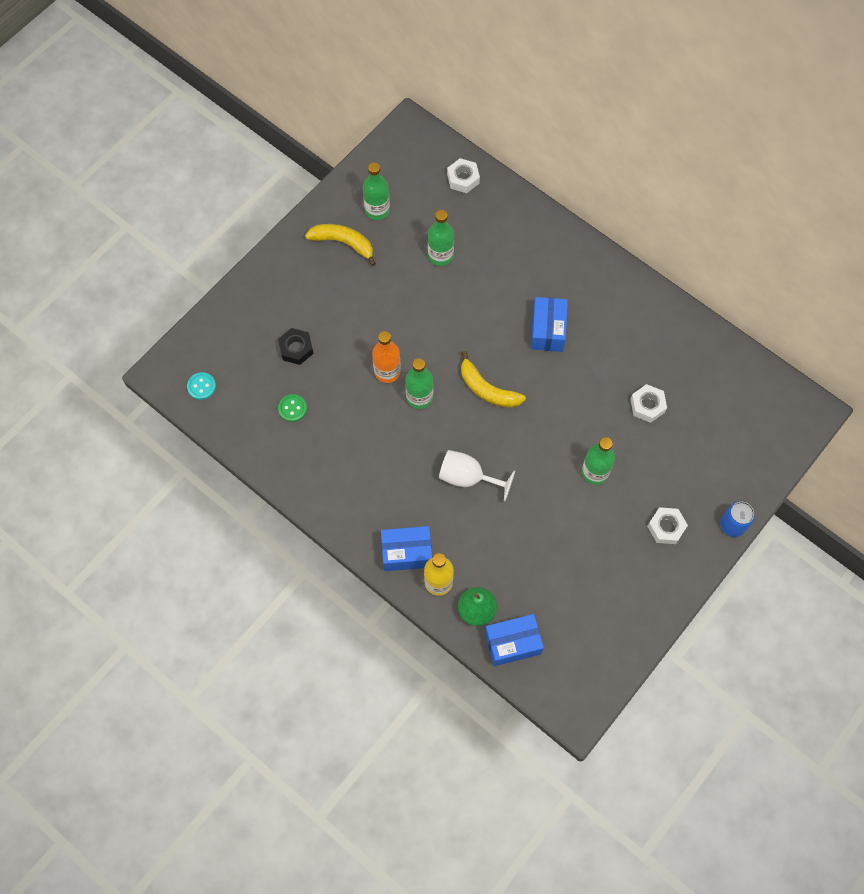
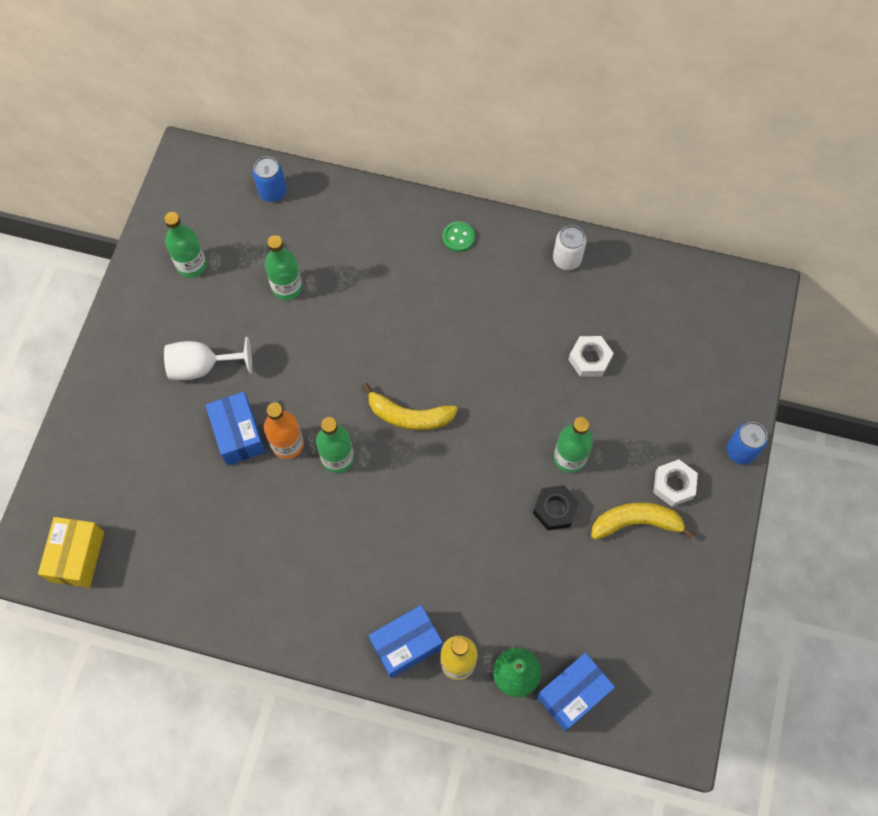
camera: 25 degrees left, 0 degrees up
(201, 386) = (77, 556): turquoise button -> yellow box
(292, 408) = (197, 535): green button -> green button (458, 237)
(296, 349) = (170, 463): black nut -> black nut (555, 510)
(344, 243) = (170, 318): yellow banana -> yellow banana (636, 522)
(463, 178) = (272, 192): white nut -> blue can
(468, 478) = (435, 526): white goblet -> white goblet (202, 367)
(548, 330) = (444, 322): blue box -> blue box (238, 434)
(667, 322) = (567, 259): none -> white can

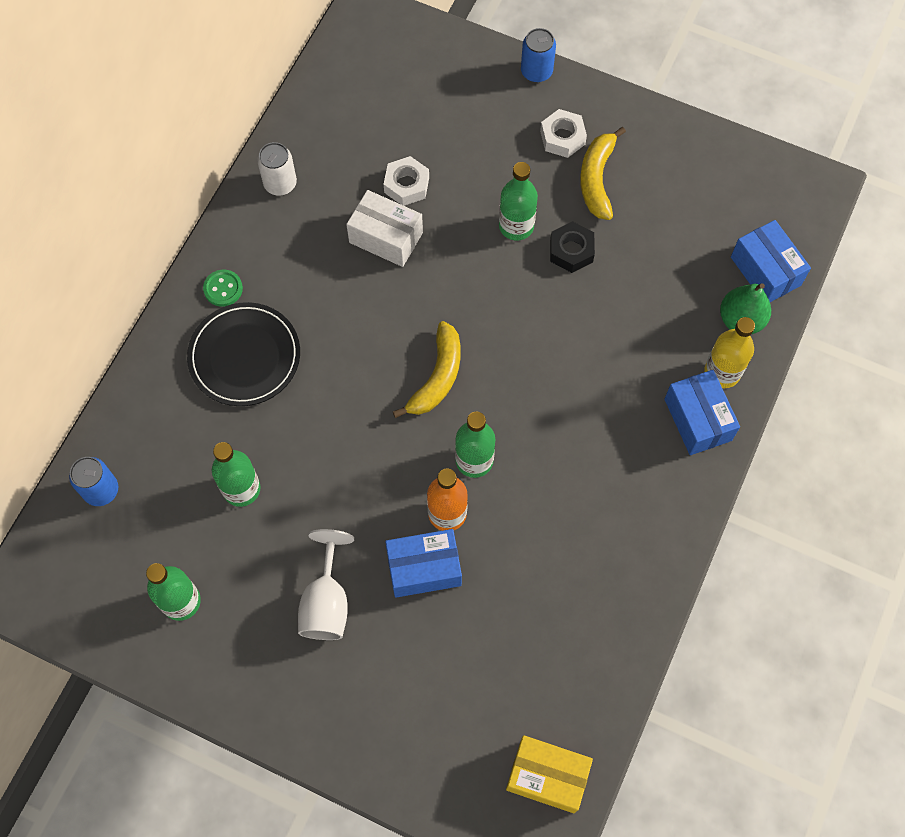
camera: 80 degrees left, 0 degrees up
(401, 266) = (244, 356): none -> black plate
(533, 351) = (386, 237): none -> white box

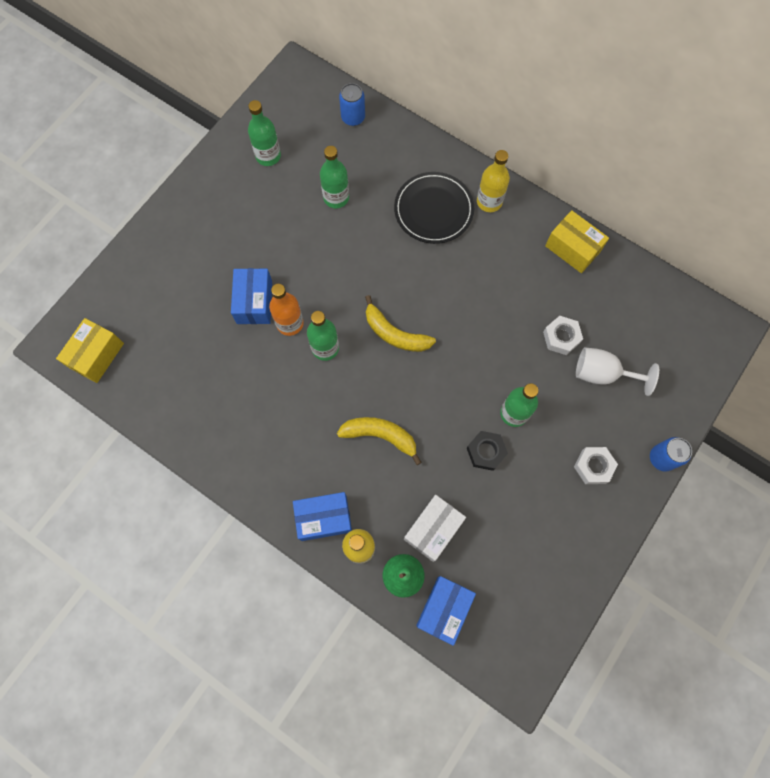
camera: 100 degrees right, 5 degrees up
(223, 289) = (489, 201): green button -> yellow bottle
(280, 183) = (572, 248): white can -> yellow box
(326, 602) = (246, 239): white goblet -> white goblet (602, 374)
(386, 237) = (516, 315): white box -> white box (433, 530)
(597, 179) = (550, 487): yellow banana -> yellow banana (381, 436)
(765, 271) = (444, 609): blue box -> blue box turned 45 degrees counterclockwise

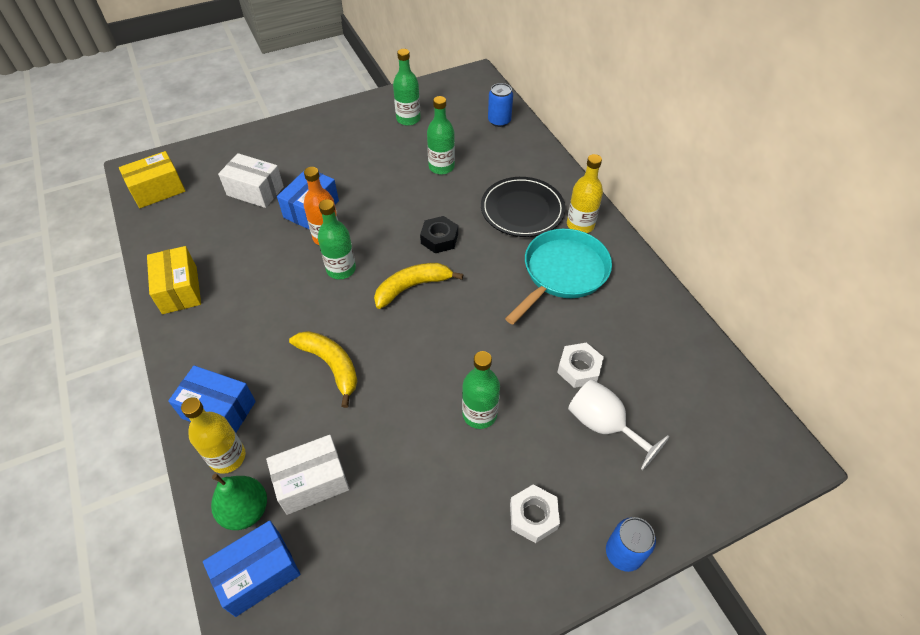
camera: 30 degrees right, 20 degrees down
(189, 309) = (255, 191): none -> white box
(394, 333) = (412, 287): yellow banana -> yellow banana turned 90 degrees clockwise
(486, 452) = (423, 435): black nut -> black nut (439, 239)
(502, 257) = (562, 273): none -> turquoise pan
(572, 248) = (642, 297): yellow box -> yellow box (180, 290)

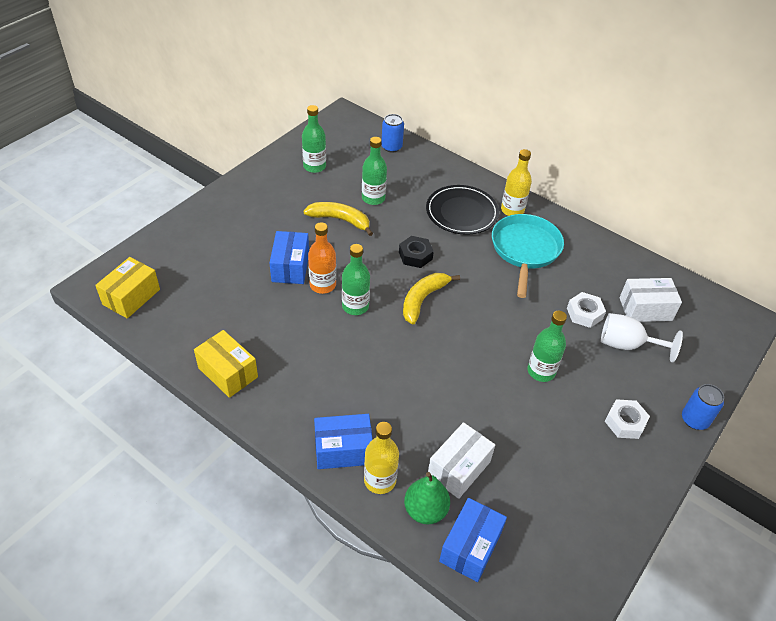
camera: 30 degrees left, 5 degrees down
(255, 191) = (227, 268): white box -> white box (645, 309)
(331, 366) = (406, 381): yellow banana -> yellow banana (340, 220)

